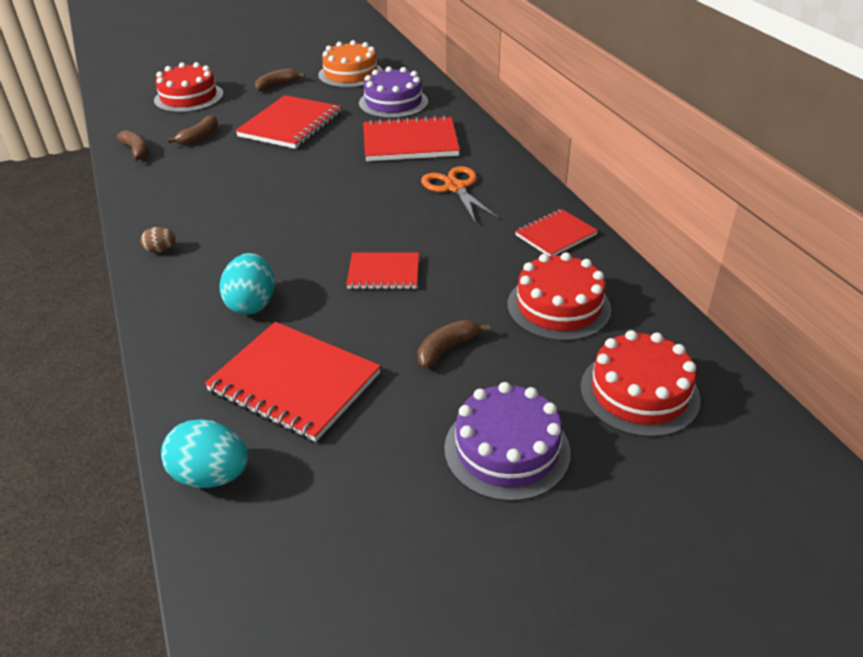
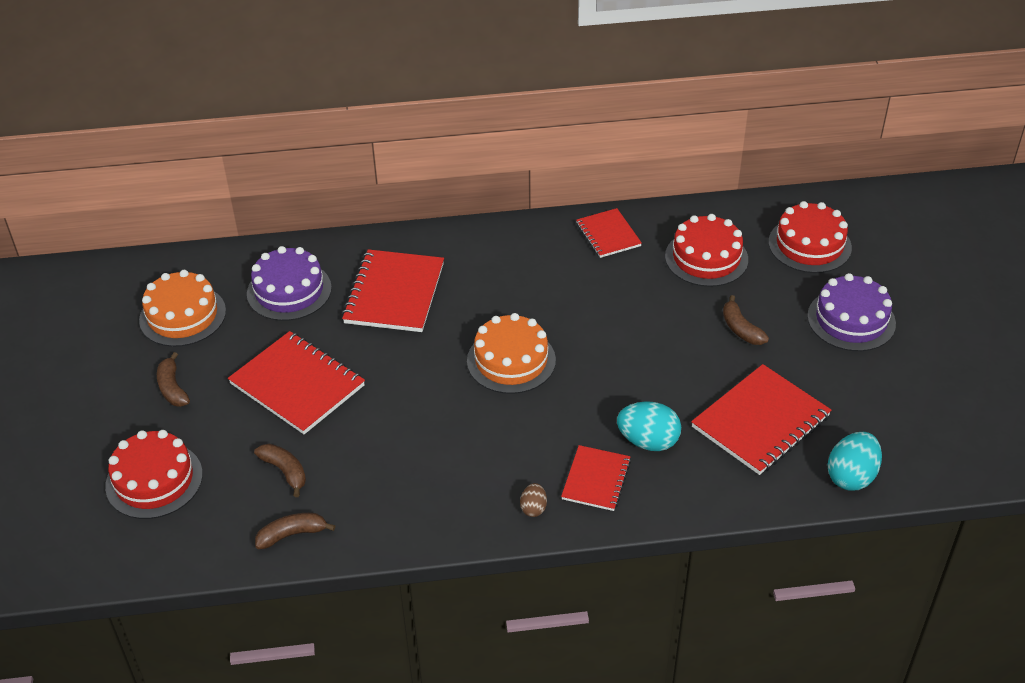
camera: 75 degrees left, 5 degrees up
(345, 209) = (511, 360): none -> orange cake
(383, 273) = (629, 349): red notebook -> red notebook (596, 479)
(455, 187) = (503, 278): orange scissors -> none

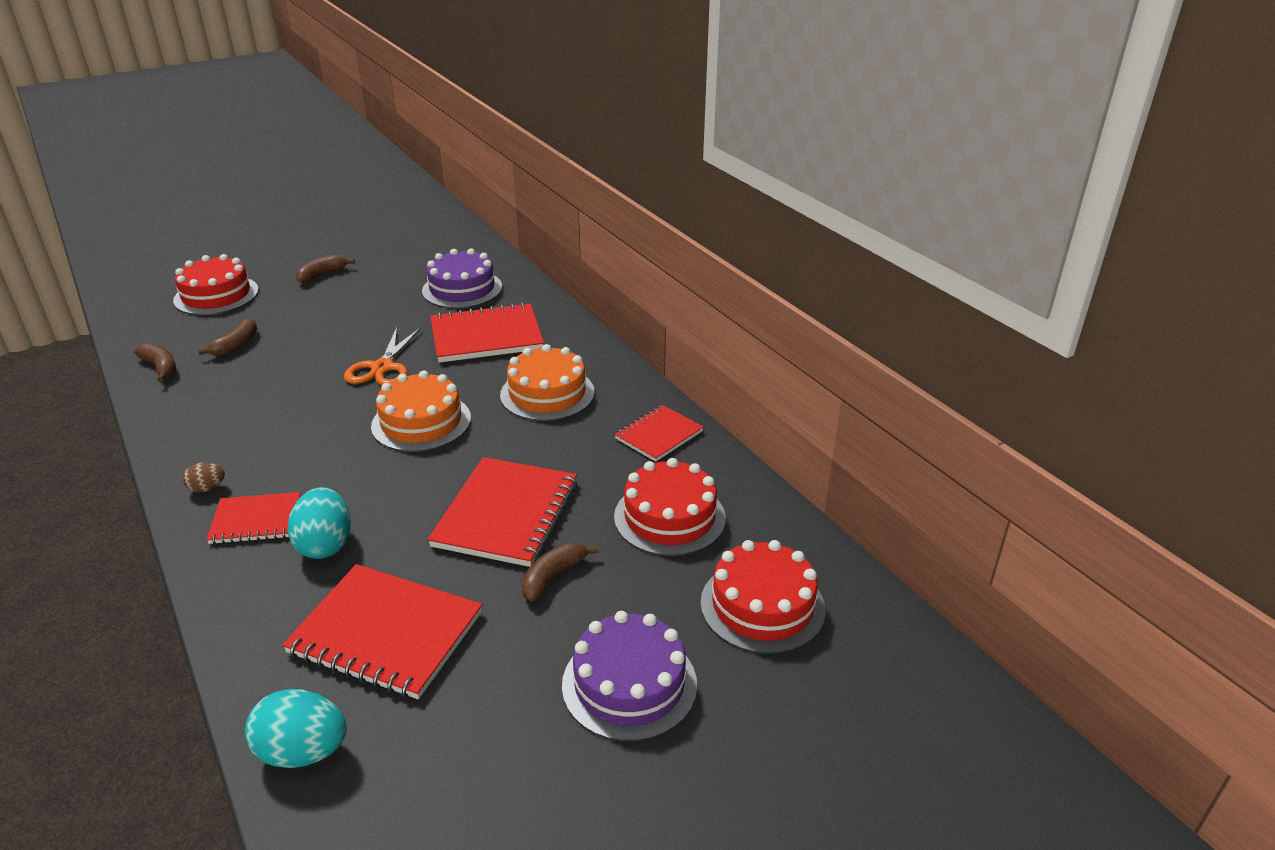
camera: 65 degrees right, 10 degrees down
(182, 315) = (408, 256): orange cake -> orange cake (547, 393)
(297, 385) = (344, 323): red notebook -> red notebook (506, 514)
(404, 371) = (382, 368): none -> orange scissors

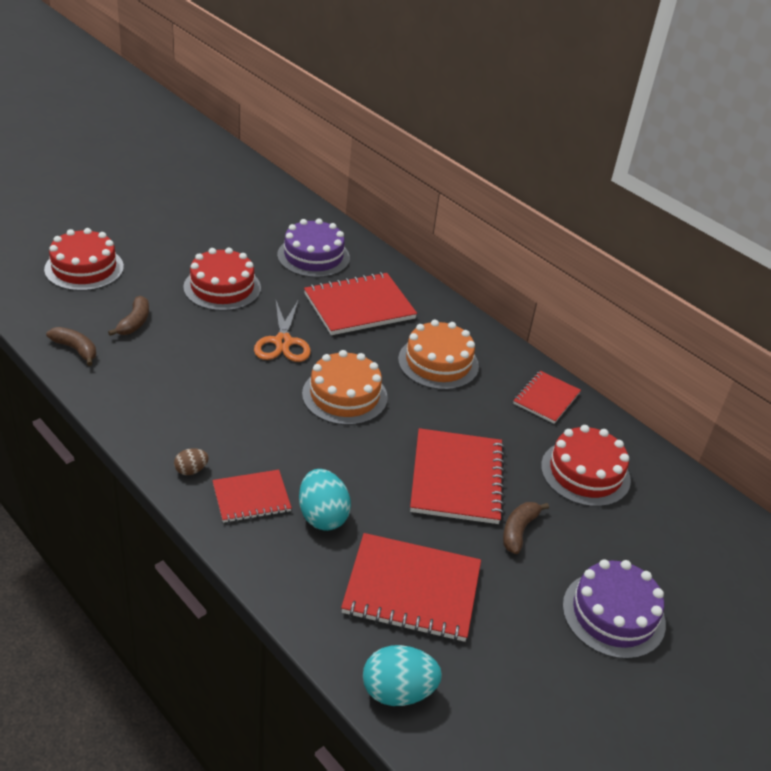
camera: 15 degrees left, 5 degrees up
(322, 274) = (175, 243): brown banana -> none
(762, 605) = (683, 543): red cake -> red cake (222, 287)

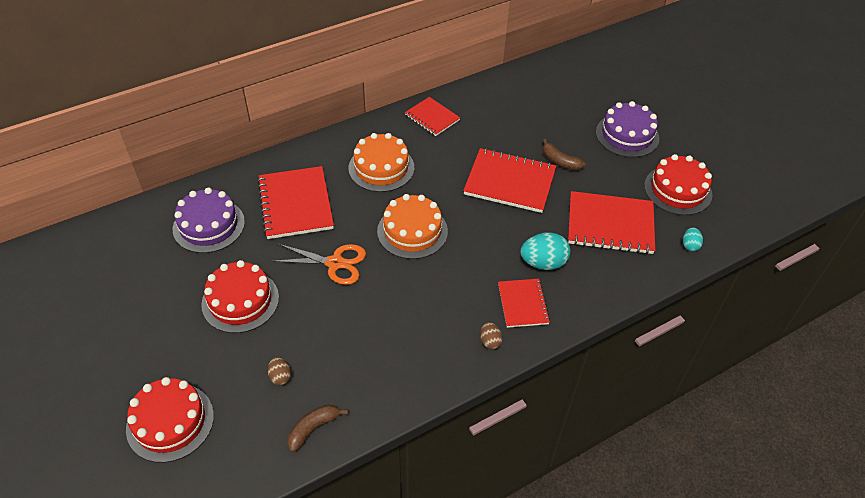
camera: 75 degrees left, 10 degrees up
(134, 322) = (280, 376): brown banana -> brown egg
(397, 691) = (690, 245): turquoise egg -> turquoise egg, size x0.53
(412, 589) = (610, 224): red notebook -> red notebook turned 75 degrees clockwise
(585, 473) = (509, 117): red cake -> red cake (677, 190)

